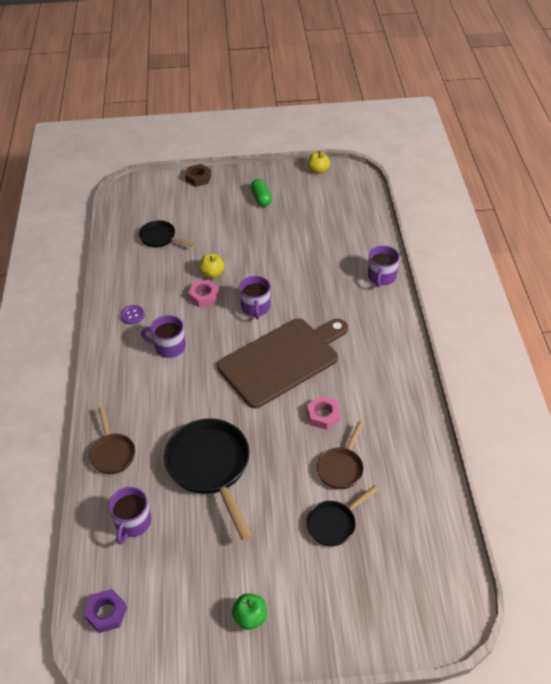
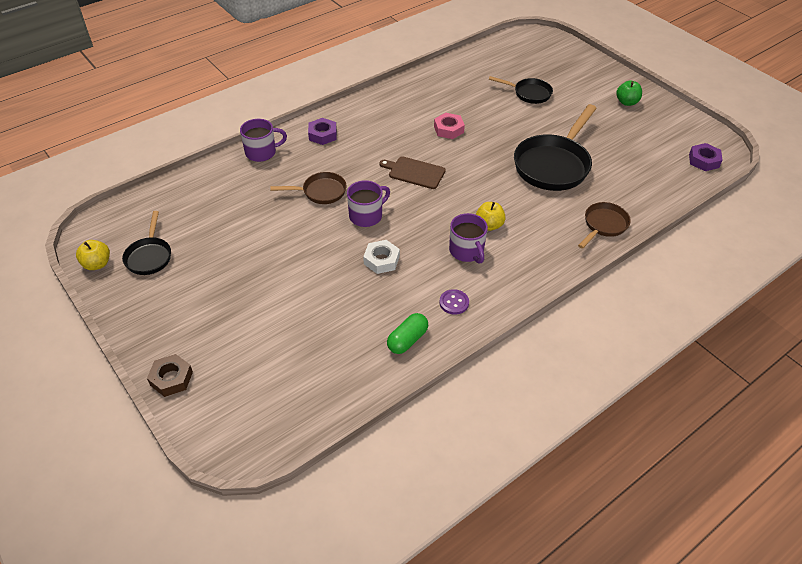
camera: 125 degrees left, 0 degrees up
(133, 523) = (638, 182): purple mug -> none
(160, 238) = (318, 350): black pan -> black pan (149, 256)
(204, 296) = (381, 260): pink nut -> white nut
(212, 273) = (343, 271): yellow apple -> yellow apple (489, 225)
(261, 198) = (183, 291): green capsule -> green capsule (407, 340)
(282, 360) = (414, 172): brown cutting board -> brown cutting board, size x0.47
(341, 467) = (484, 105): brown pan -> brown pan (320, 192)
(379, 322) = (322, 135): none -> purple nut

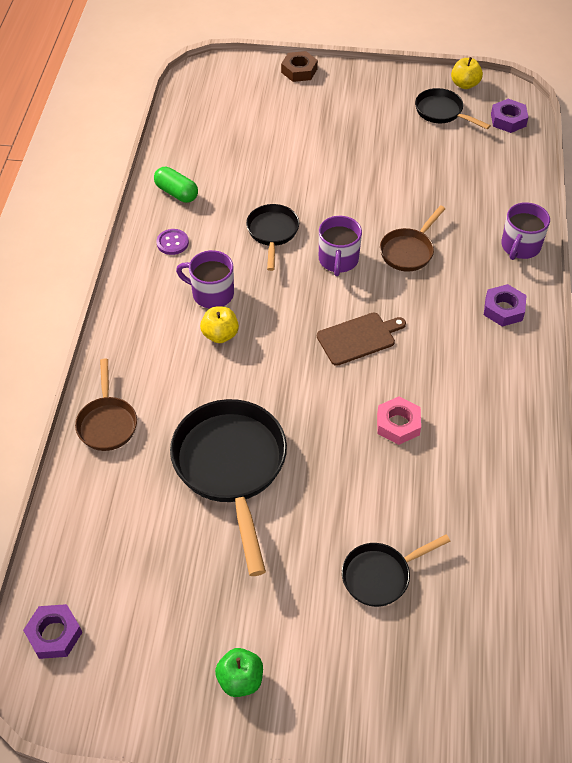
camera: 135 degrees right, 5 degrees up
(126, 219) = (508, 120): none -> purple nut
(381, 260) = (272, 233): white nut -> black pan
(407, 340) = (176, 193): green capsule -> green capsule turned 45 degrees counterclockwise

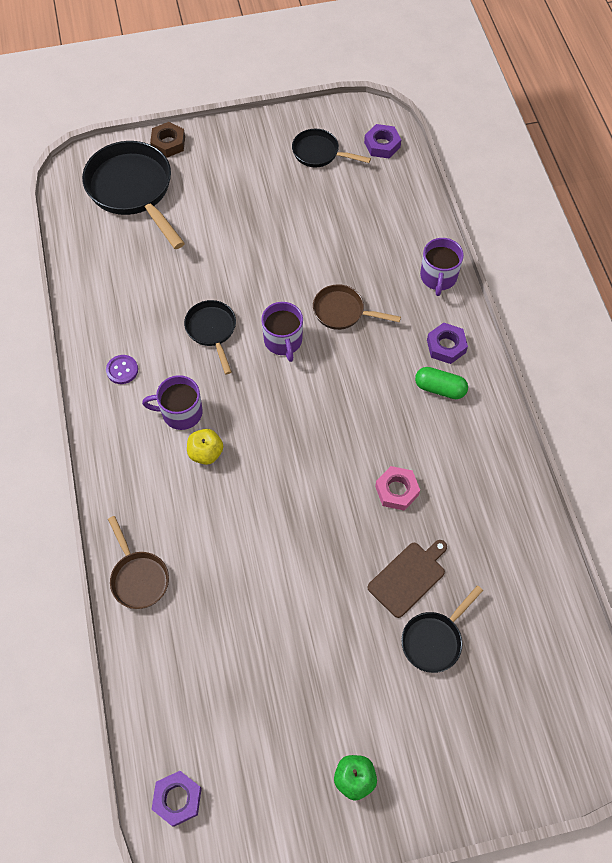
camera: 20 degrees left, 10 degrees up
(176, 193) = (104, 314): green capsule -> green capsule (440, 388)
(231, 467) = (268, 583): black pan -> black pan (133, 190)
(358, 338) = (331, 416): brown cutting board -> brown cutting board (408, 577)
(409, 251) = (343, 312): brown pan -> brown pan turned 90 degrees clockwise
(464, 84) = (329, 116): yellow apple -> none

